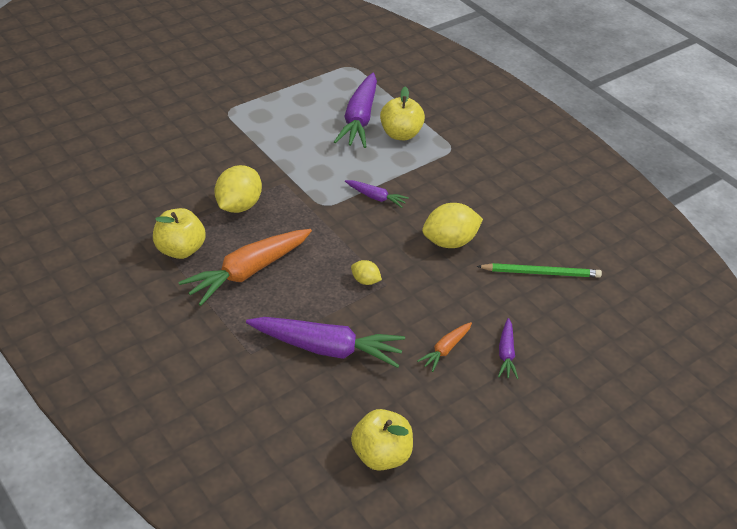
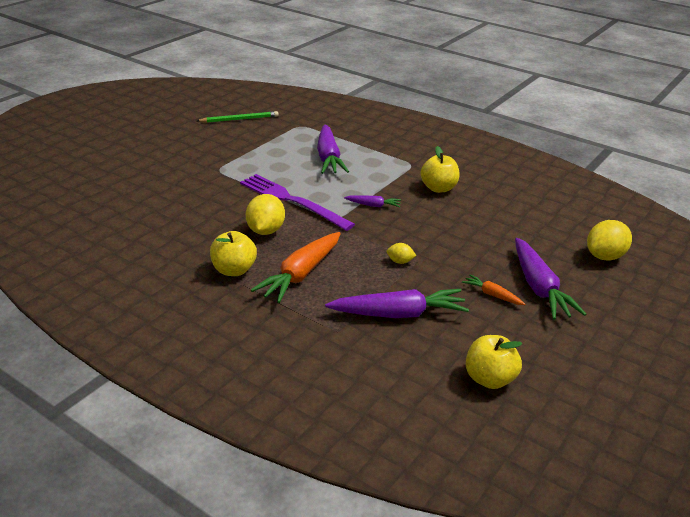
camera: 15 degrees left, 10 degrees down
(287, 171) = (292, 201): none -> purple fork
(400, 134) = (366, 162): yellow apple -> yellow apple (438, 188)
(445, 349) = (492, 295): orange carrot -> orange carrot turned 105 degrees clockwise
(449, 242) = (448, 223): yellow lemon -> yellow lemon (605, 256)
(506, 354) = (539, 288): purple carrot -> purple carrot, size x2.02
(541, 273) = (529, 230): green pencil -> green pencil (239, 119)

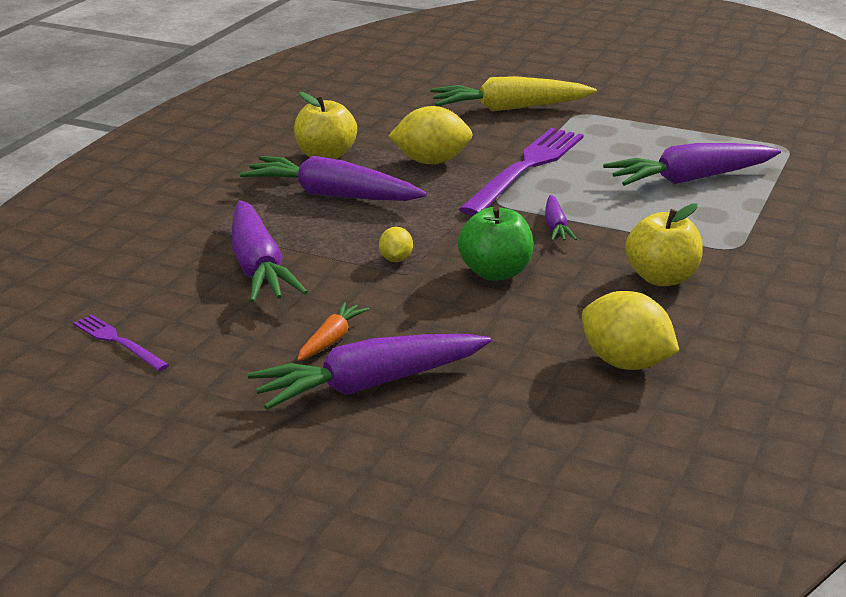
camera: 80 degrees right, 5 degrees down
(194, 191) = (509, 108): none -> yellow carrot
(239, 119) = (758, 104): green pencil -> none
(300, 274) = (331, 195): orange carrot -> purple carrot
(423, 232) = (495, 273): none -> green apple
(489, 379) = (118, 342): yellow apple -> purple fork
(605, 256) = (514, 464): yellow lemon -> yellow lemon (625, 363)

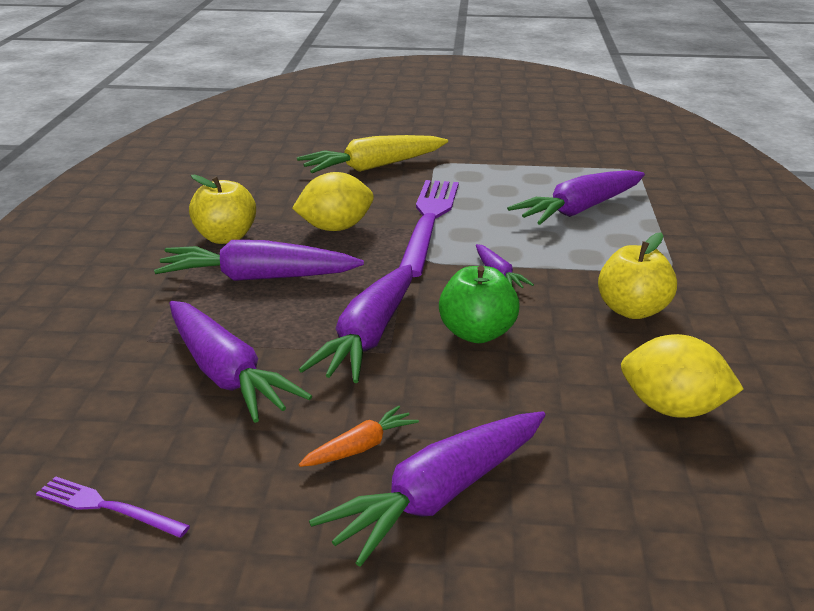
camera: 20 degrees left, 0 degrees up
(331, 339) = (360, 447): orange carrot -> orange carrot turned 45 degrees clockwise
(396, 259) = (368, 337): yellow lemon -> purple carrot

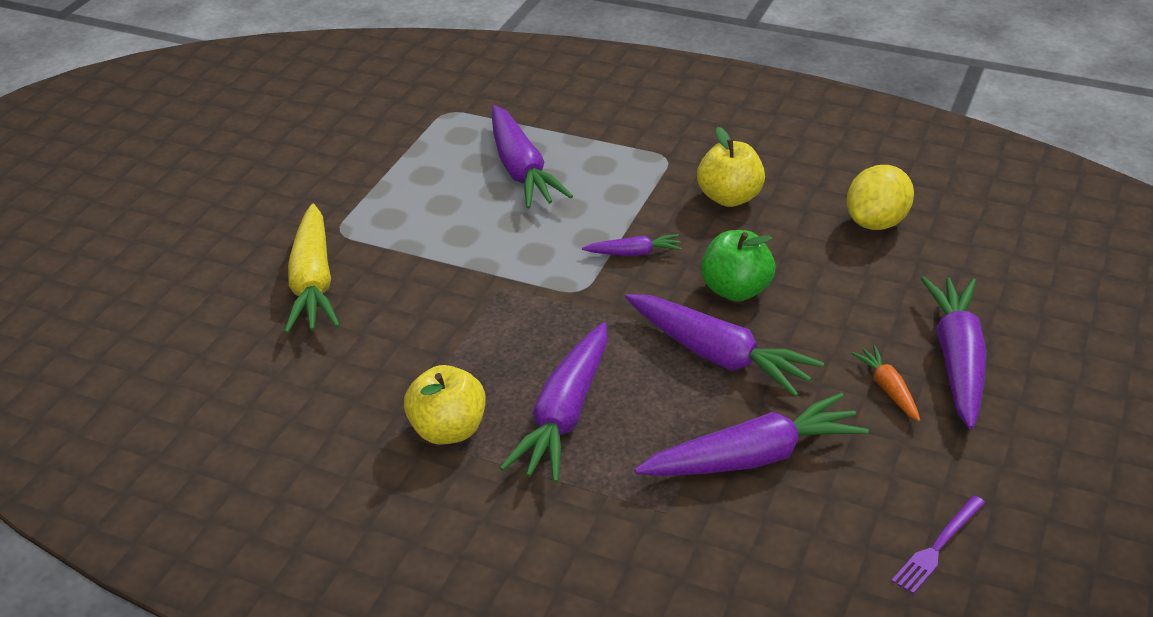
camera: 70 degrees left, 10 degrees up
(335, 228) = (471, 340): yellow lemon -> none
(428, 221) = (492, 271): purple fork -> none
(438, 497) = (957, 360): purple carrot -> purple carrot turned 150 degrees counterclockwise

